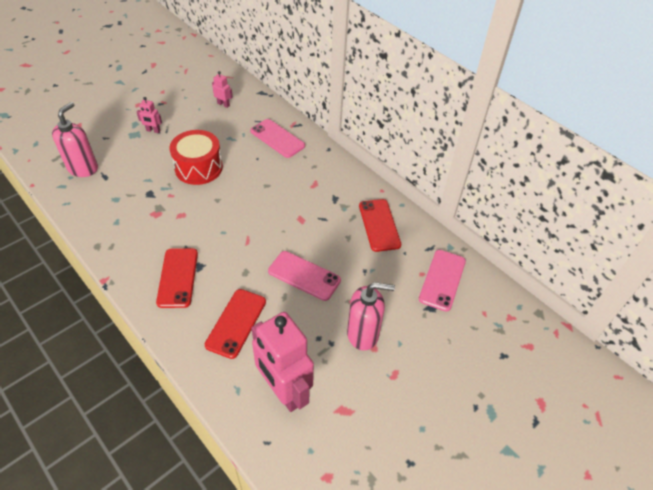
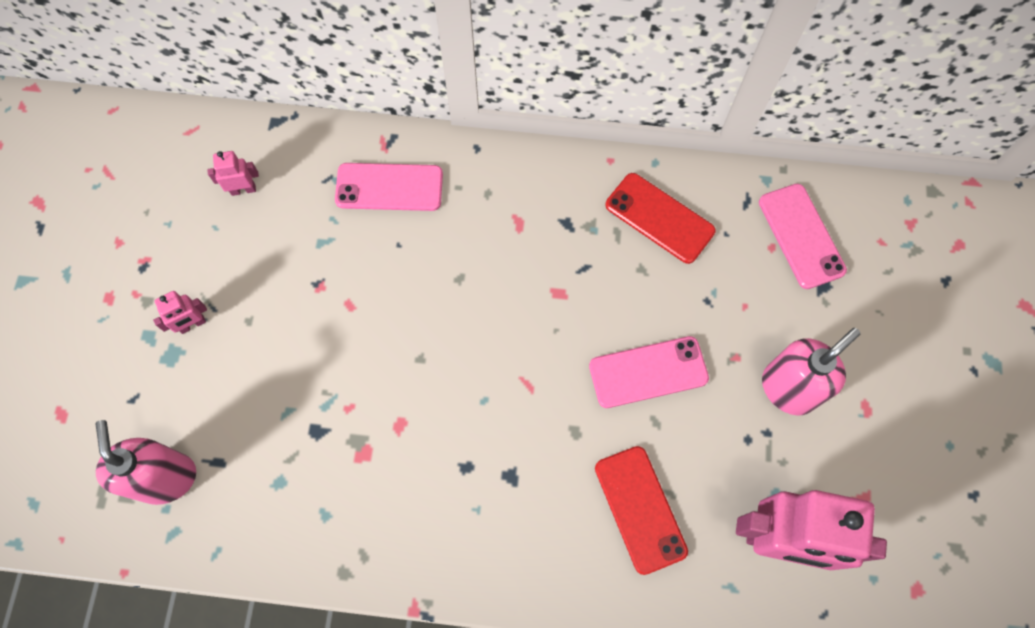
camera: 40 degrees left, 20 degrees up
(178, 277) = (503, 517): red phone -> none
(198, 167) = (335, 330): red drum -> none

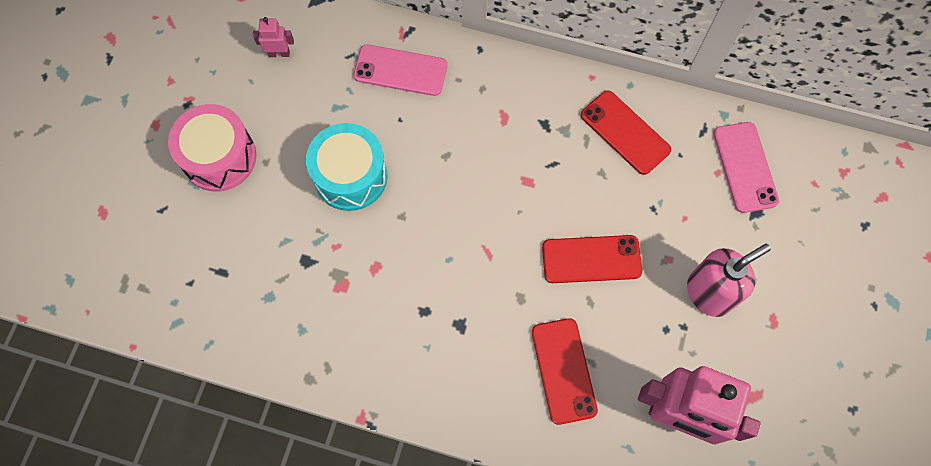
camera: 10 degrees right, 0 degrees up
(167, 478) = (179, 277): pink soap dispenser -> none
(192, 324) = (219, 157): pink robot -> pink drum
(352, 321) = (350, 176): none -> turquoise drum
(648, 372) = (591, 259): pink phone -> red phone

